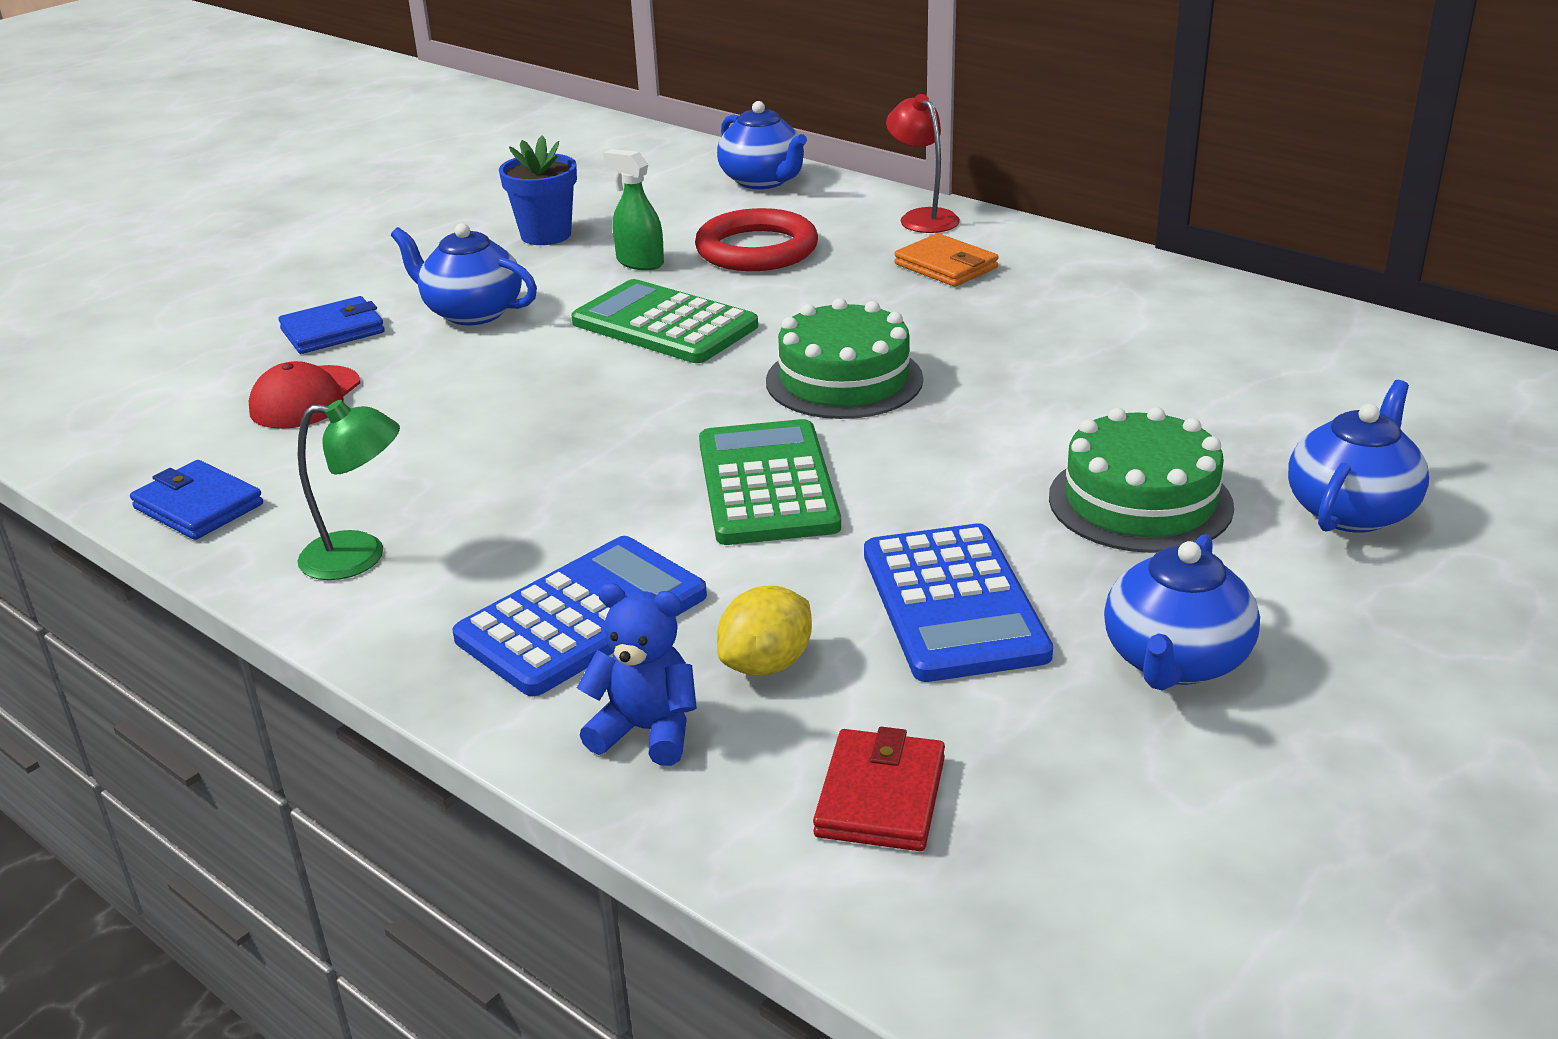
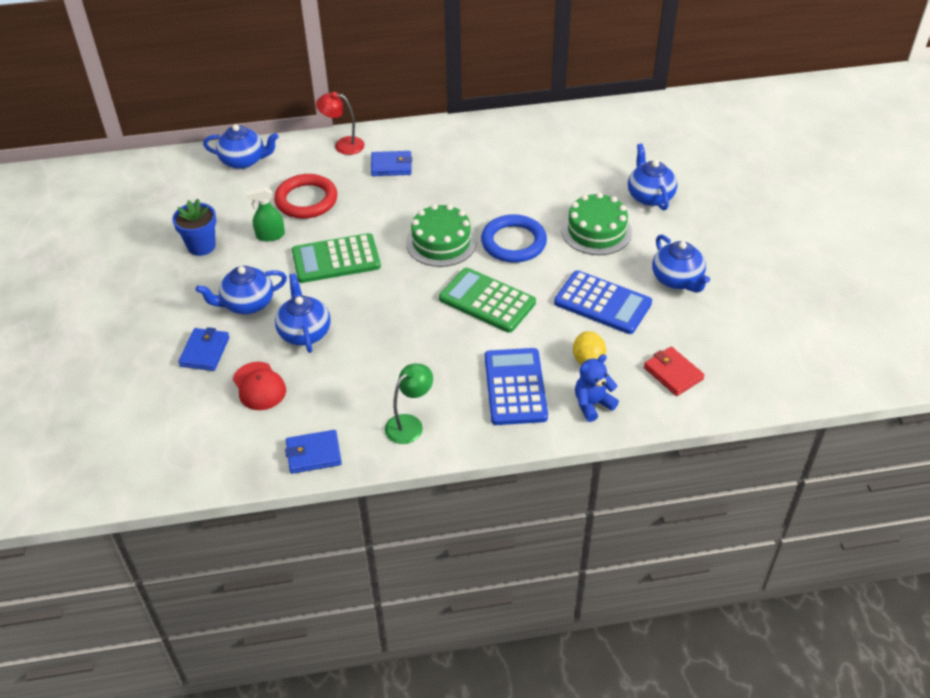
camera: 50 degrees left, 15 degrees up
(468, 376) = (304, 332): none -> blue teapot
(946, 266) = (391, 166): orange wallet -> blue wallet
(957, 439) = (513, 242): none -> blue ring

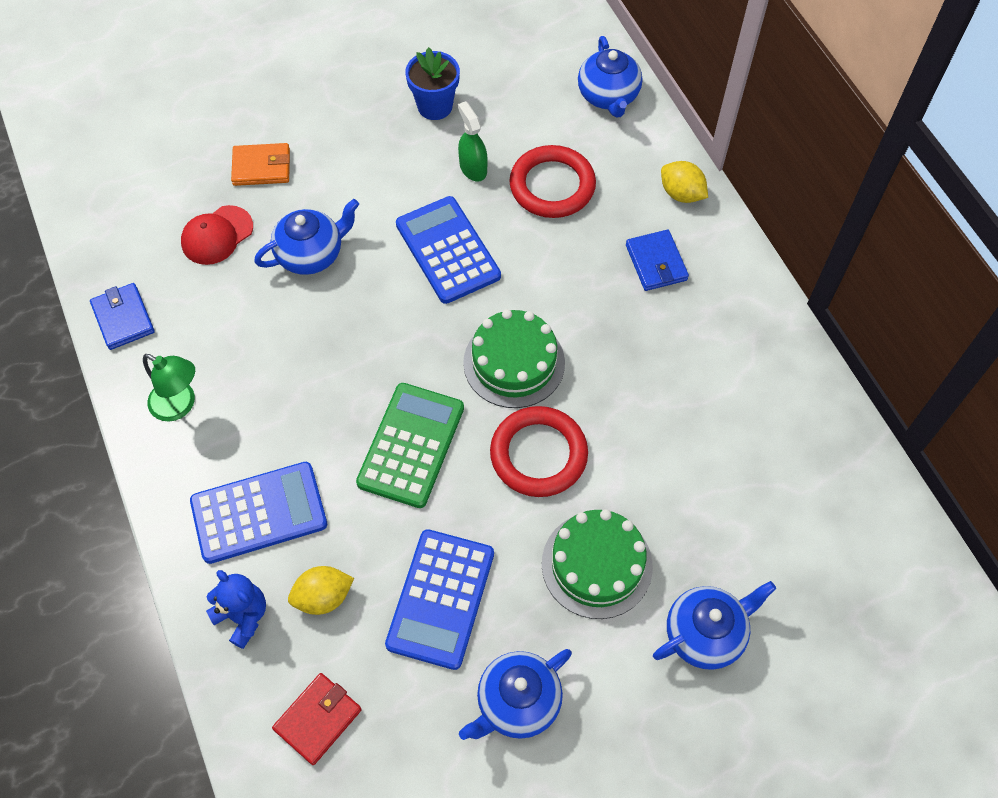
camera: 75 degrees right, 15 degrees up
(205, 352) = (261, 167): blue wallet -> orange wallet
(247, 304) = (347, 182): blue teapot -> none
(336, 259) = (448, 250): green calculator -> blue calculator
(343, 145) = (681, 194): red lamp -> yellow lemon
(513, 242) = (538, 454): blue ring -> red ring

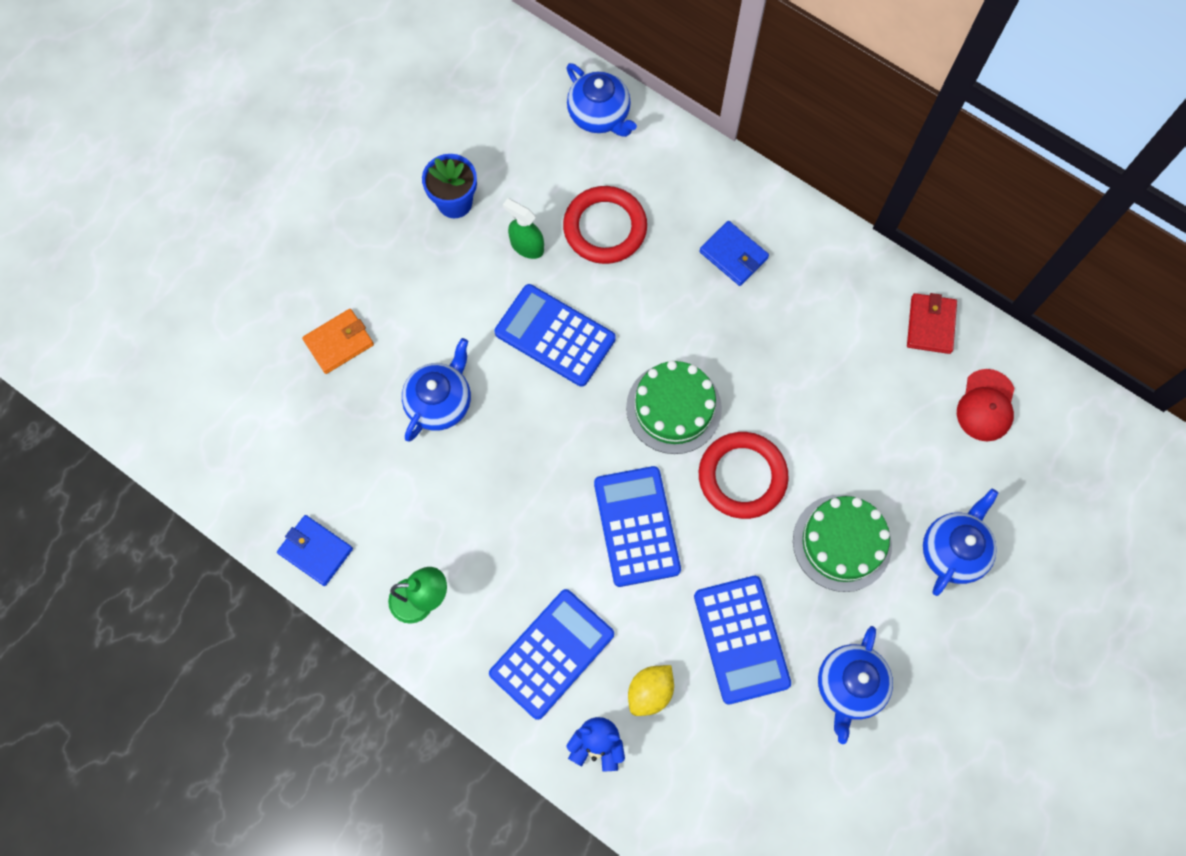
camera: 30 degrees left, 10 degrees up
(217, 235) = (344, 429): red cap -> red cap (986, 405)
(318, 719) = (709, 789): red wallet -> red wallet (930, 325)
(411, 445) = (636, 526): green calculator -> blue calculator
(681, 194) = (716, 179): yellow lemon -> none

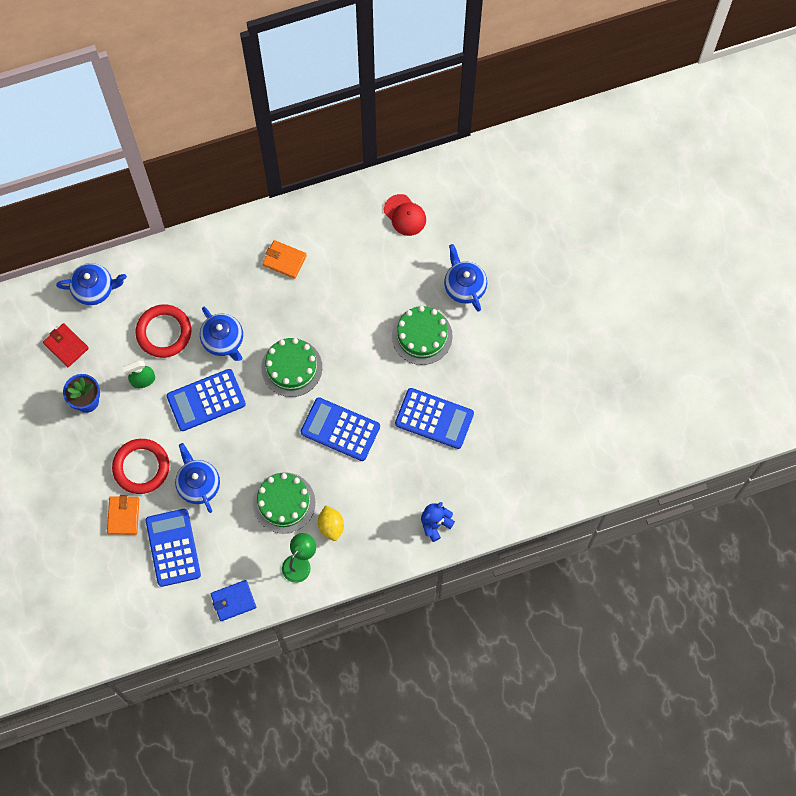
camera: 55 degrees left, 0 degrees up
(488, 523) = (284, 502): none -> green cake
(552, 654) = (374, 515): blue calculator -> blue calculator (173, 547)
(650, 692) = (428, 480): yellow lemon -> yellow lemon (331, 526)
(733, 255) = (230, 278): blue wallet -> none
(742, 477) = (353, 359): red ring -> red ring (141, 467)
(806, 301) = (284, 260): none -> orange wallet
(849, 686) = (493, 384): blue teapot -> blue teapot (223, 340)
(930, 325) = (343, 209): red wallet -> red wallet (66, 346)

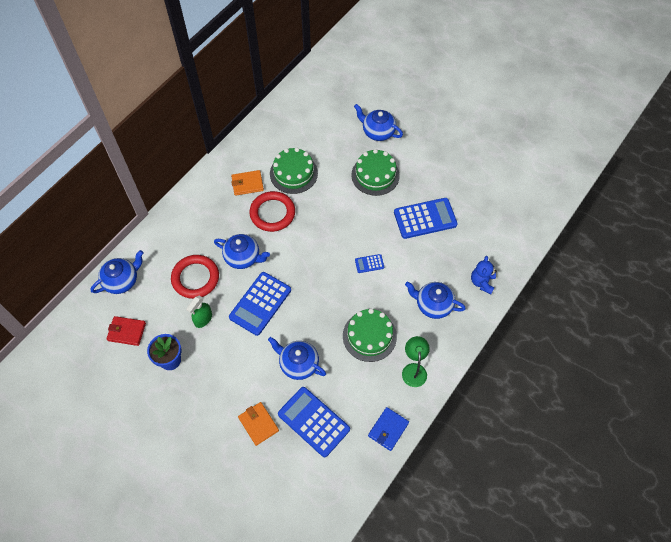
camera: 35 degrees left, 10 degrees down
(141, 467) = (246, 380): red ring -> red ring (272, 213)
(291, 367) = (304, 245): green cake -> green cake (293, 173)
(331, 526) = (414, 330): yellow lemon -> none
(340, 429) = (369, 263): blue calculator -> blue calculator, size x0.46
(368, 513) = (433, 305): none -> blue teapot
(405, 215) = (306, 114): red cap -> none

